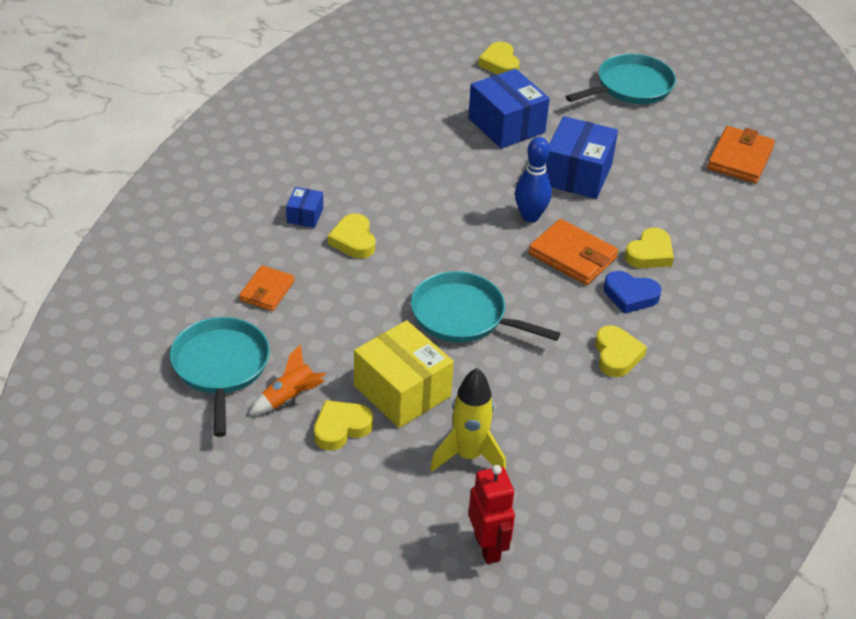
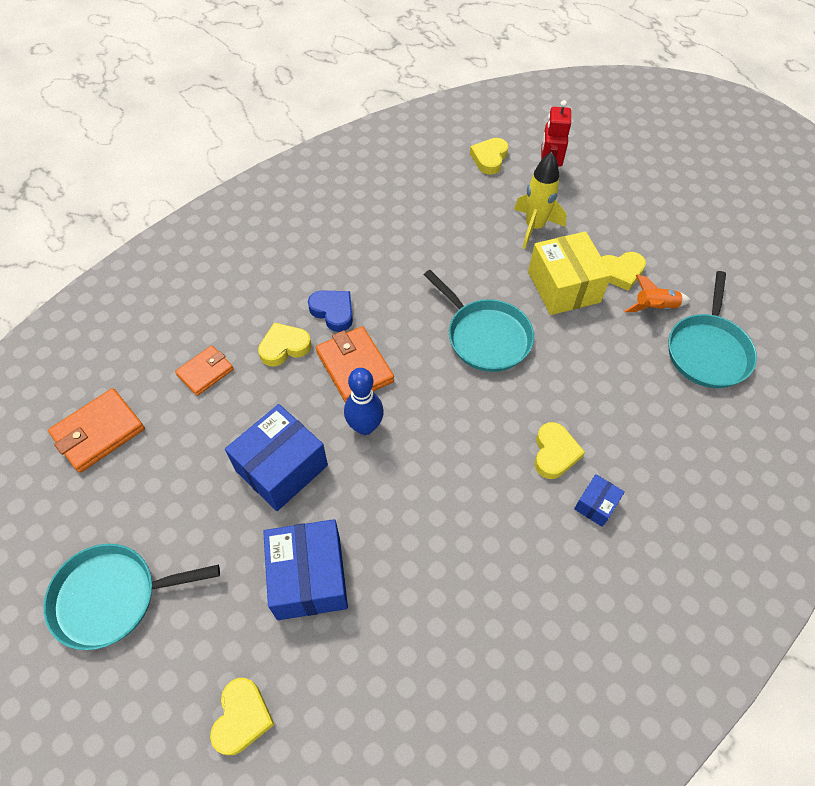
camera: 155 degrees left, 15 degrees up
(267, 291) = (654, 418): orange wallet -> orange wallet (205, 372)
(616, 355) = (381, 265): yellow heart -> yellow heart (489, 158)

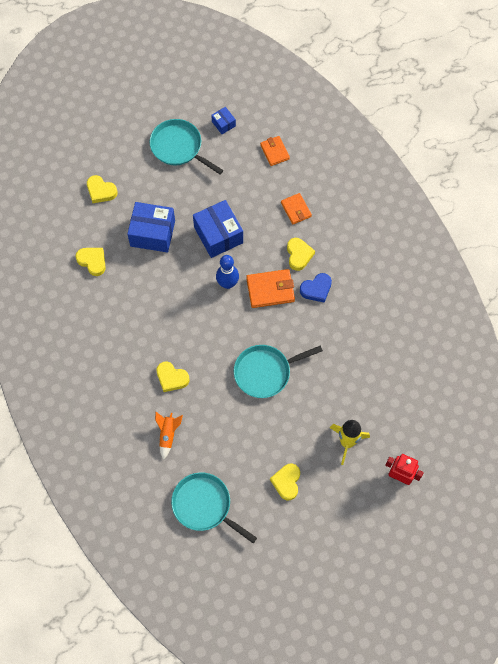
camera: 110 degrees right, 10 degrees up
(99, 432) = (274, 152): orange wallet -> orange wallet, size x0.65
(111, 597) = (178, 147): turquoise pan -> turquoise pan turned 60 degrees counterclockwise
(489, 158) = (428, 440): yellow heart -> yellow heart (92, 261)
(564, 287) = (287, 438): yellow box -> none
(596, 505) = (133, 386): blue box -> blue box (223, 124)
(654, 307) = (249, 490): orange rocket -> orange rocket (168, 434)

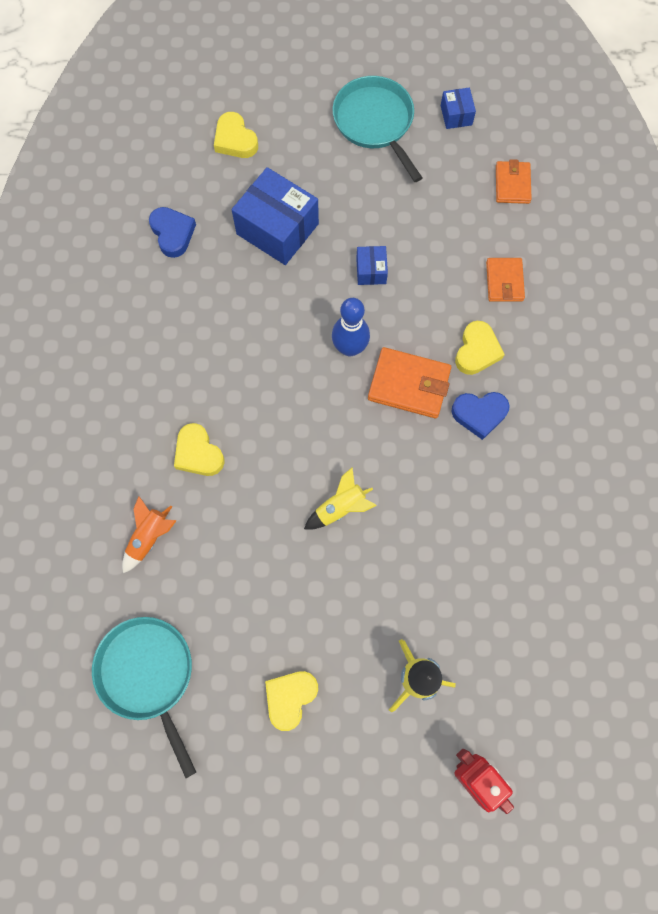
camera: 25 degrees right, 5 degrees up
(92, 261) = (173, 233): yellow heart -> blue heart
(218, 235) = (371, 271): blue box -> blue box, size x0.49
(265, 372) = (340, 507): turquoise pan -> yellow rocket

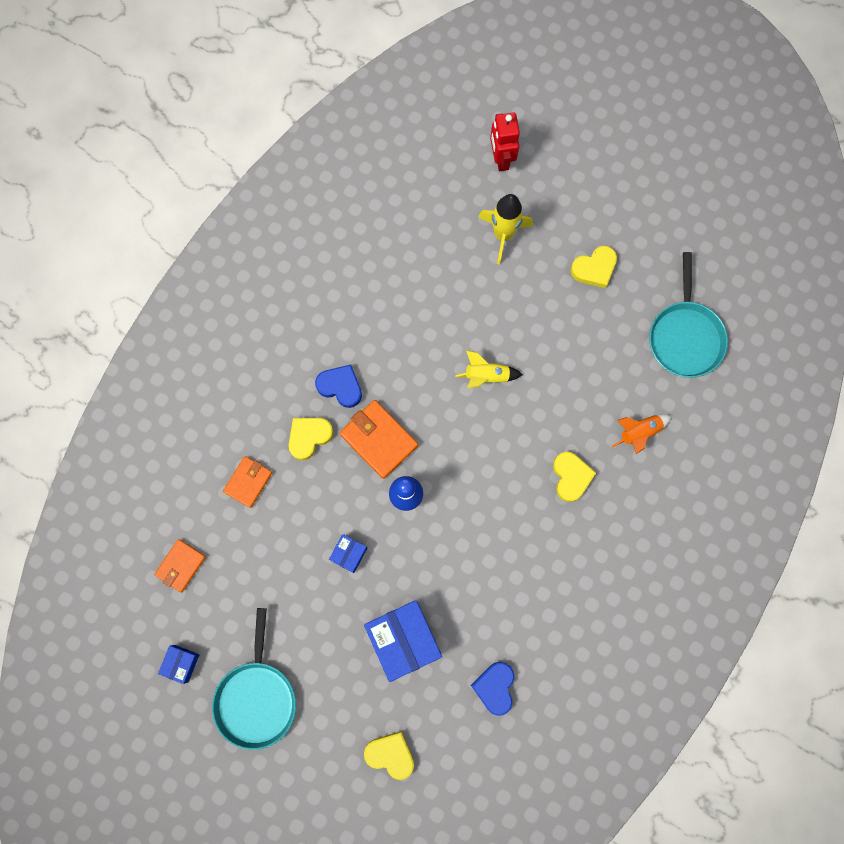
camera: 150 degrees left, 5 degrees up
(235, 140) = (390, 754): yellow heart -> yellow heart turned 60 degrees counterclockwise

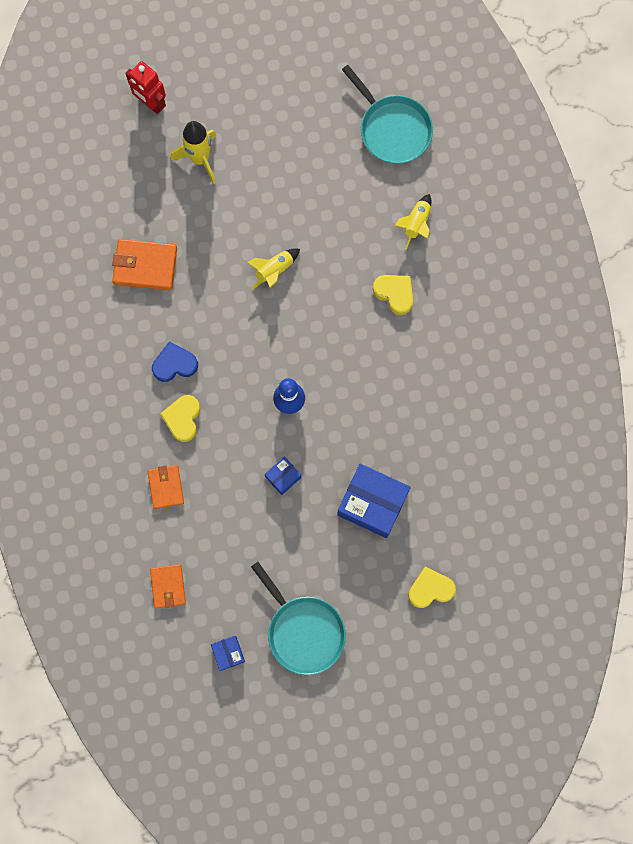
camera: 40 degrees left, 0 degrees up
(349, 554) = (283, 477): blue box -> blue box turned 60 degrees clockwise
(379, 440) = (235, 379): orange wallet -> orange wallet (145, 266)
(495, 687) = (463, 483): blue heart -> none
(594, 268) = (287, 131): yellow heart -> none
(639, 432) = (416, 224): orange rocket -> yellow rocket

